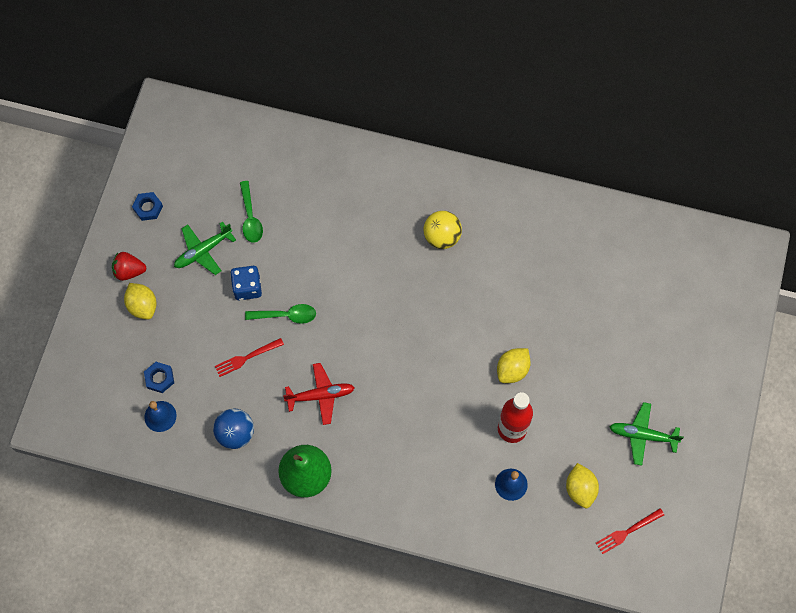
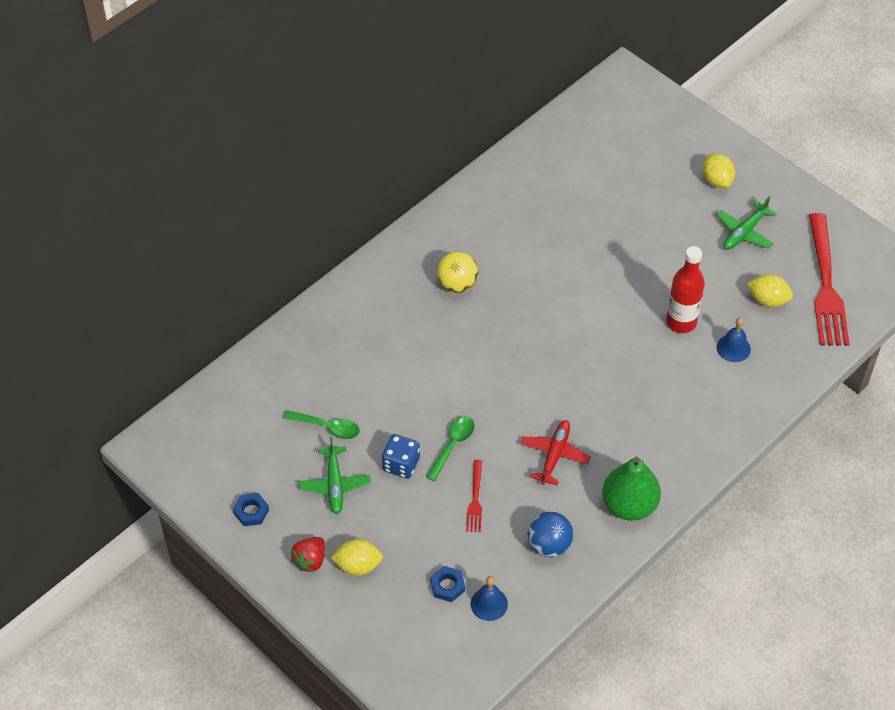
camera: 60 degrees left, 15 degrees down
(512, 370) = (624, 294): yellow lemon -> yellow lemon (716, 180)
(627, 532) = (826, 286): red fork -> red fork, size x2.14

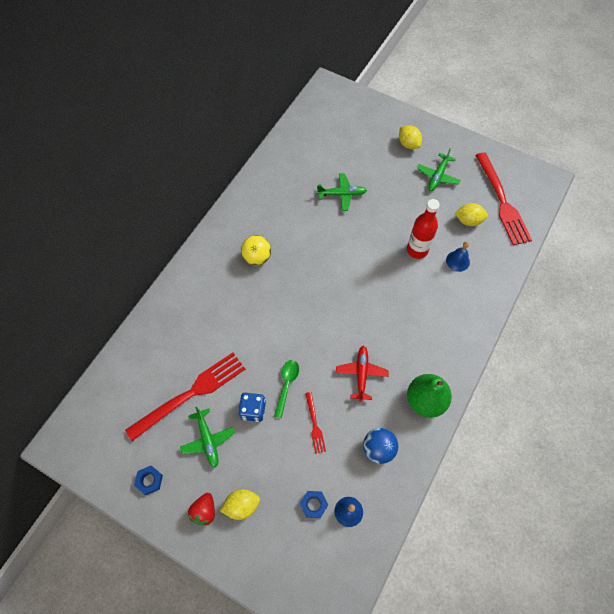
camera: 15 degrees left, 10 degrees up
(327, 427) = (191, 393): green spoon -> red fork
(598, 228) = (341, 194): none -> green plane

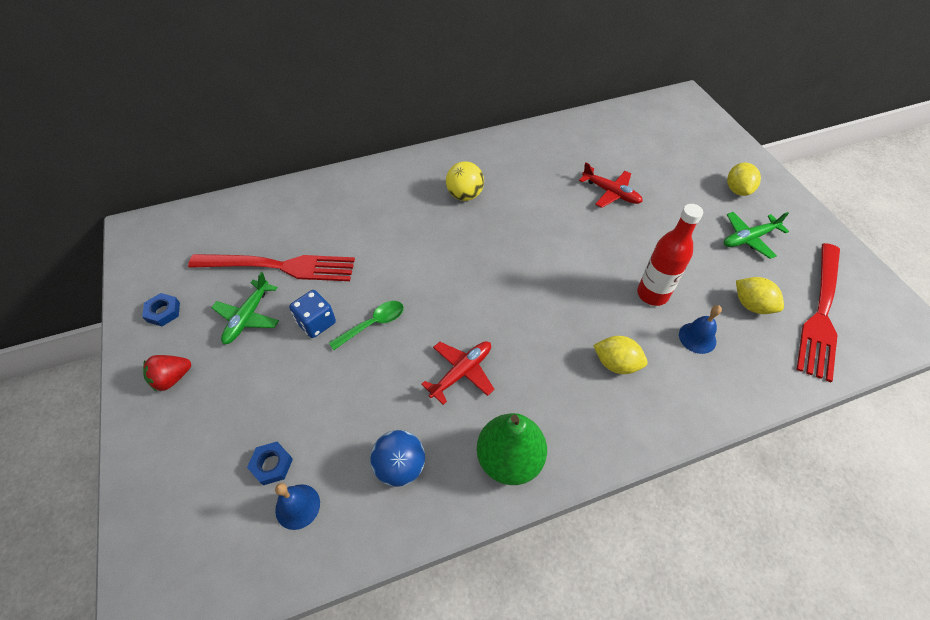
camera: 40 degrees right, 10 degrees down
(242, 505) = (207, 403): yellow lemon -> yellow lemon (616, 363)
(315, 425) = (359, 384): red fork -> none
(341, 194) = (610, 193): green plane -> red plane

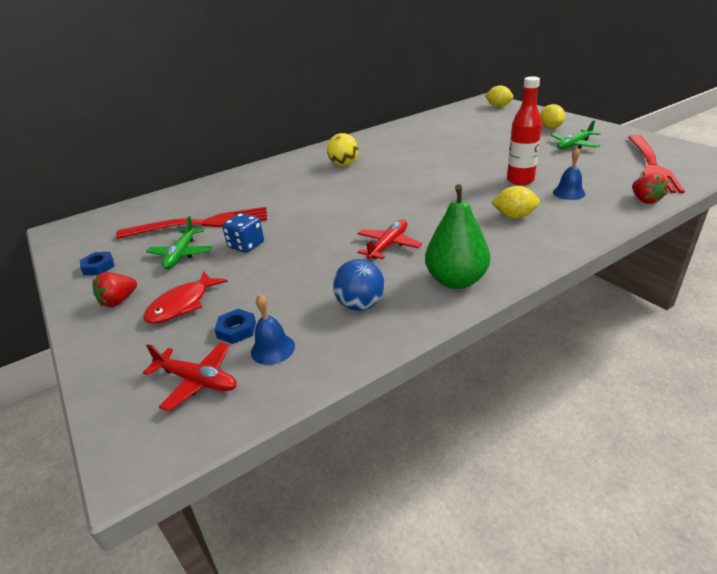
camera: 10 degrees left, 20 degrees down
(230, 406) = (182, 305): none -> red fish
(373, 324) = (298, 236): green spoon -> none
(610, 193) = (458, 144): red plane -> red plane (197, 380)
(751, 305) = (598, 171): yellow lemon -> yellow lemon (498, 106)
(778, 381) = (645, 200): none -> red strawberry

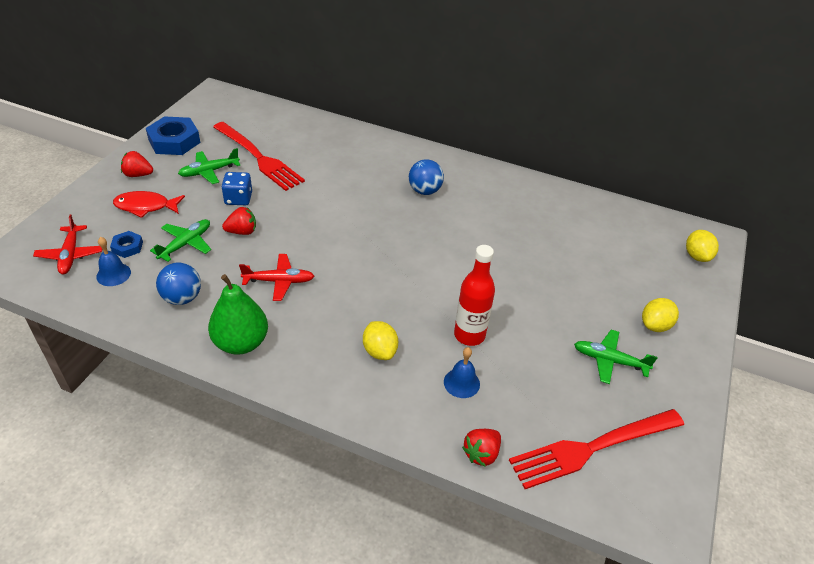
camera: 50 degrees right, 10 degrees up
(98, 267) = (174, 141): blue nut -> blue nut, size x1.97
(277, 288) = (185, 244): none -> green plane
(297, 252) = (242, 231): none -> red strawberry
(344, 164) = (424, 191): yellow ball -> blue ball

